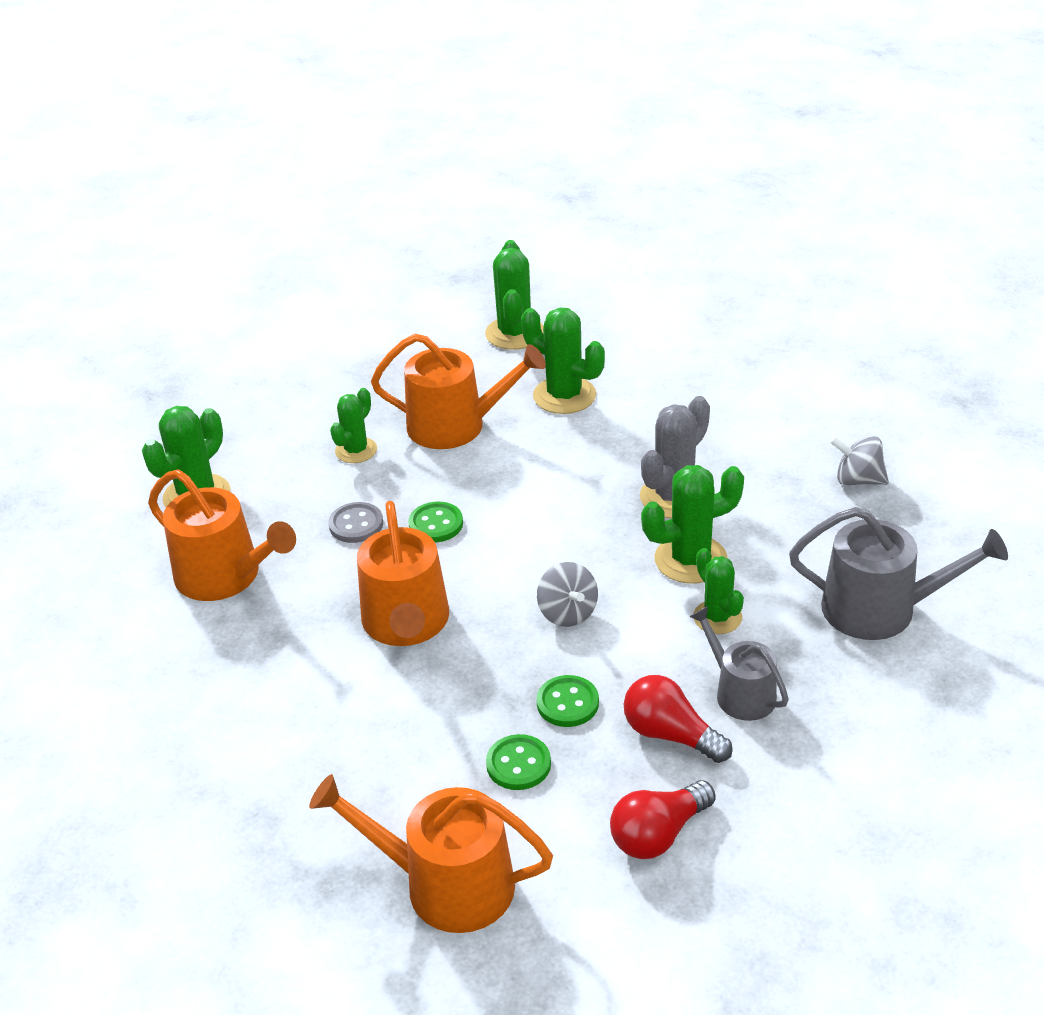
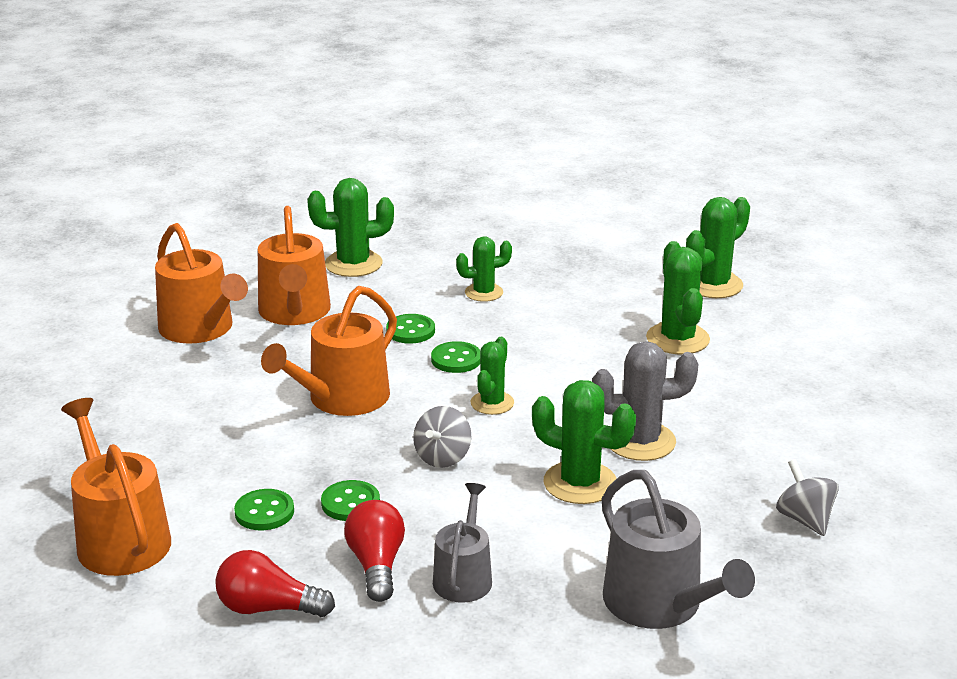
camera: 45 degrees right, 10 degrees down
(356, 524) = (410, 331): grey button -> green button
(456, 425) = (571, 315): orange watering can -> orange watering can (201, 329)
(717, 617) = (533, 526): green cactus -> green cactus (492, 403)

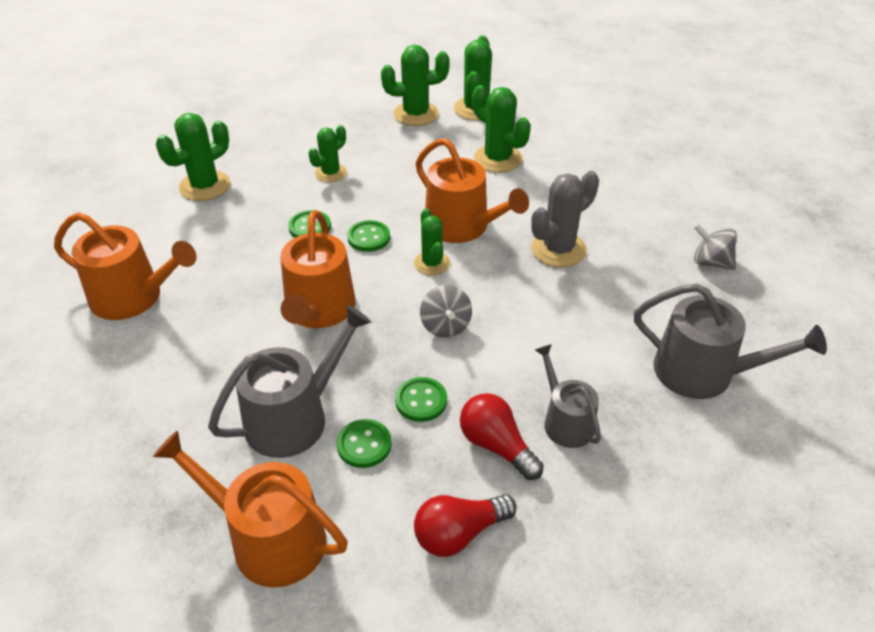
camera: 35 degrees left, 15 degrees up
(231, 468) = (295, 417): none -> grey watering can
(295, 312) = (200, 248): orange watering can -> orange watering can (462, 227)
(580, 483) = (557, 301): green cactus -> green cactus (416, 114)

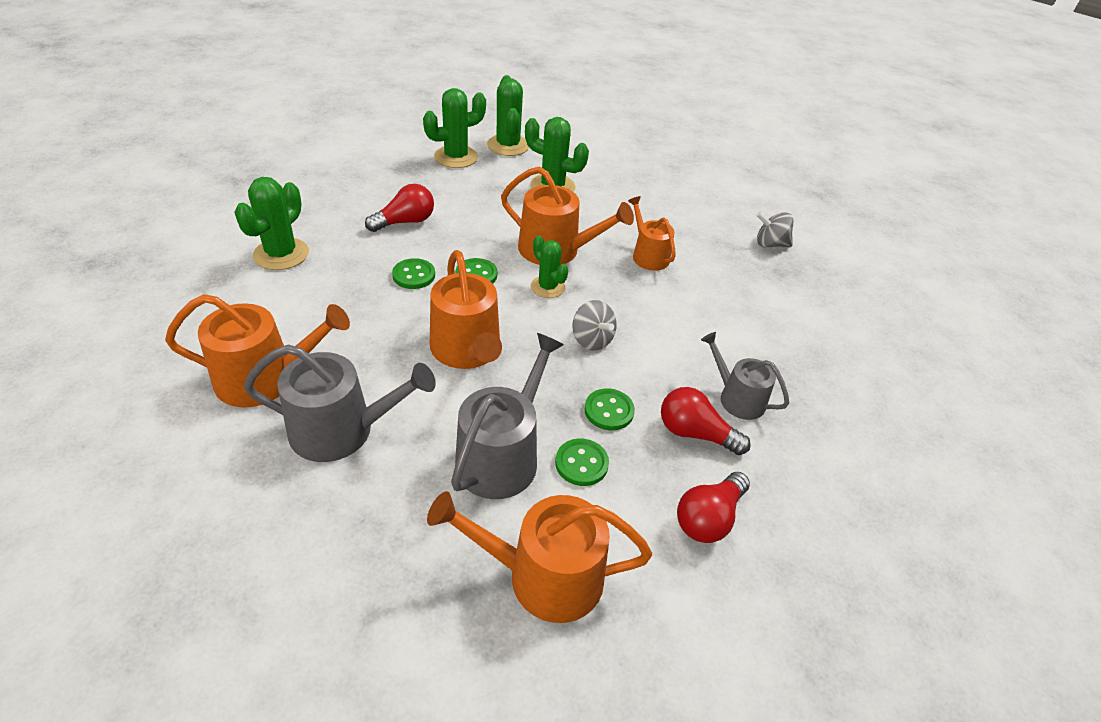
camera: 25 degrees left, 0 degrees up
(330, 173) = (405, 222): green cactus -> red light bulb
(558, 249) = (648, 255): grey cactus -> orange watering can
(704, 373) = (816, 333): grey watering can -> grey watering can (342, 430)

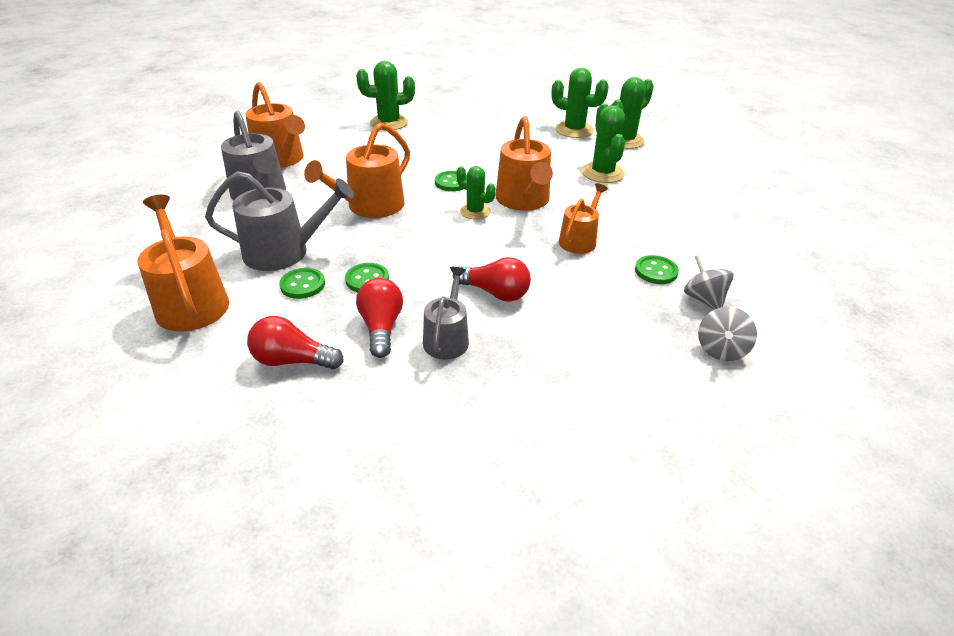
camera: 60 degrees right, 5 degrees down
(405, 222) = (473, 142): red light bulb -> red light bulb (495, 293)
(414, 275) = (422, 164): green button -> green button (656, 271)
(547, 287) = (475, 211): green cactus -> green cactus turned 75 degrees counterclockwise
(591, 340) = (438, 248): grey spinning top -> grey spinning top (721, 350)

